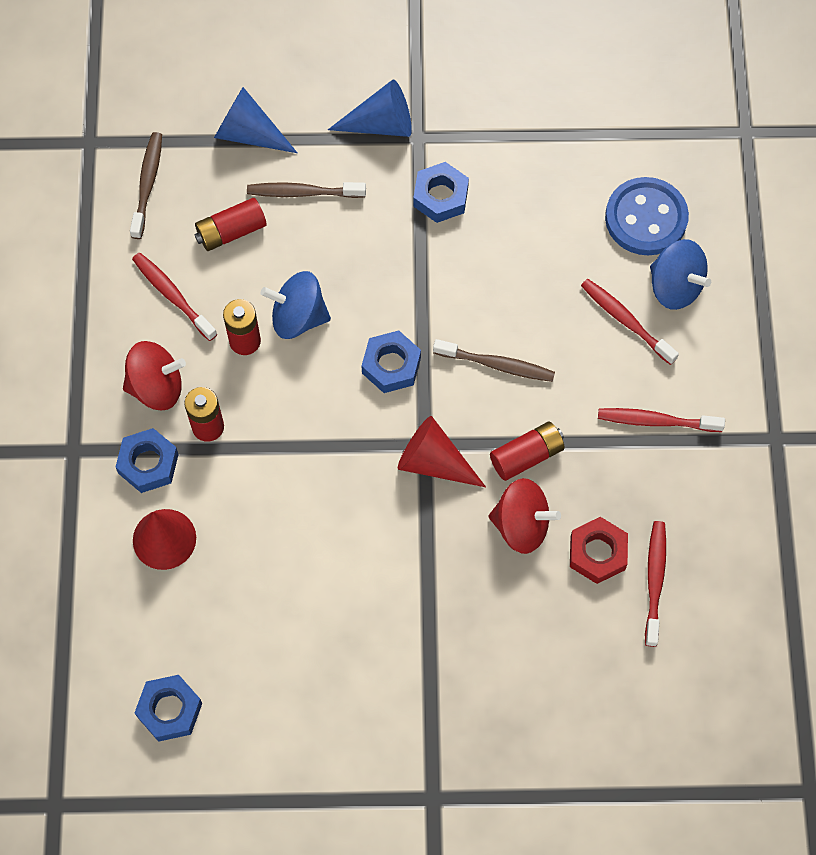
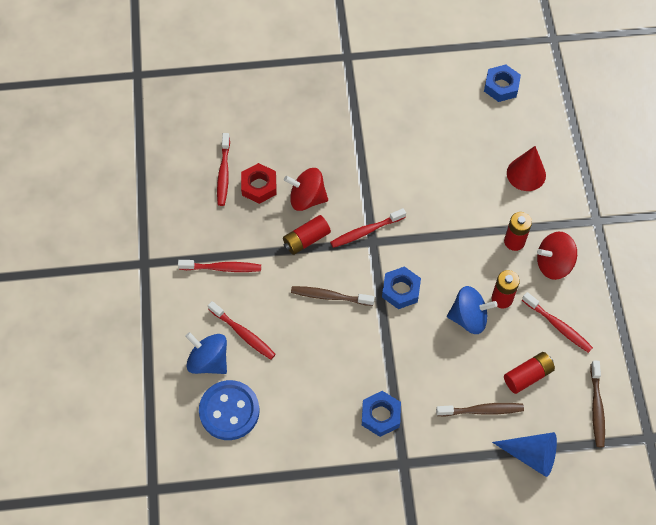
camera: 175 degrees right, 5 degrees down
(148, 463) = (547, 216): blue nut -> none
(381, 124) = (432, 472): blue cone -> none
(433, 462) = (366, 231): red cone -> red toothbrush

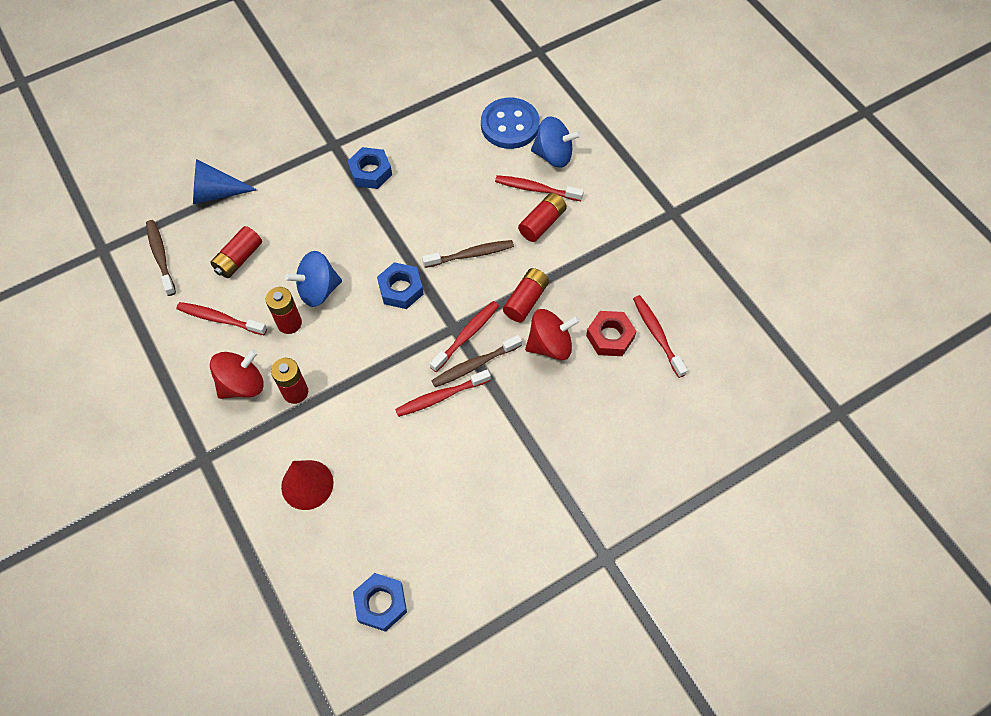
camera: 155 degrees right, 0 degrees up
(222, 268) = (593, 238): red toothbrush -> red toothbrush (440, 397)
(256, 299) = (542, 223): none -> red battery
(482, 410) = (275, 212): brown toothbrush -> brown toothbrush (474, 365)

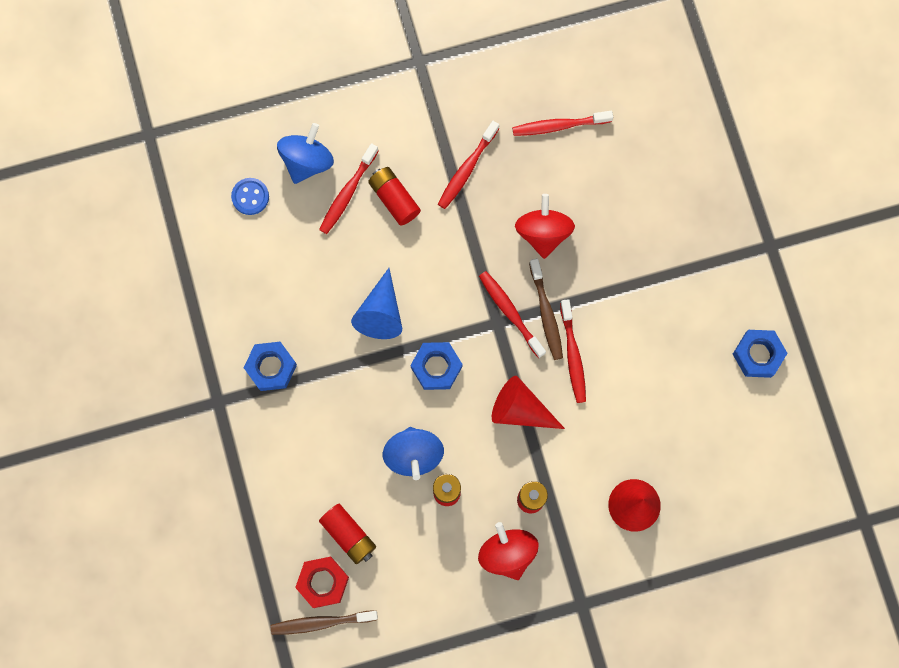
camera: 75 degrees left, 15 degrees up
(215, 193) = (249, 549): blue cone -> blue cone (381, 313)
(220, 319) = (421, 566): red toothbrush -> red toothbrush (467, 169)
(378, 364) = (520, 409): none -> red cone
(381, 603) = (767, 457): blue nut -> blue nut (758, 355)
(471, 255) = (413, 284): brown toothbrush -> none
(510, 125) = (250, 197): blue button -> blue button, size x0.54
(526, 300) = (485, 242): red battery -> none
(610, 337) = (549, 172): red nut -> red nut (323, 582)

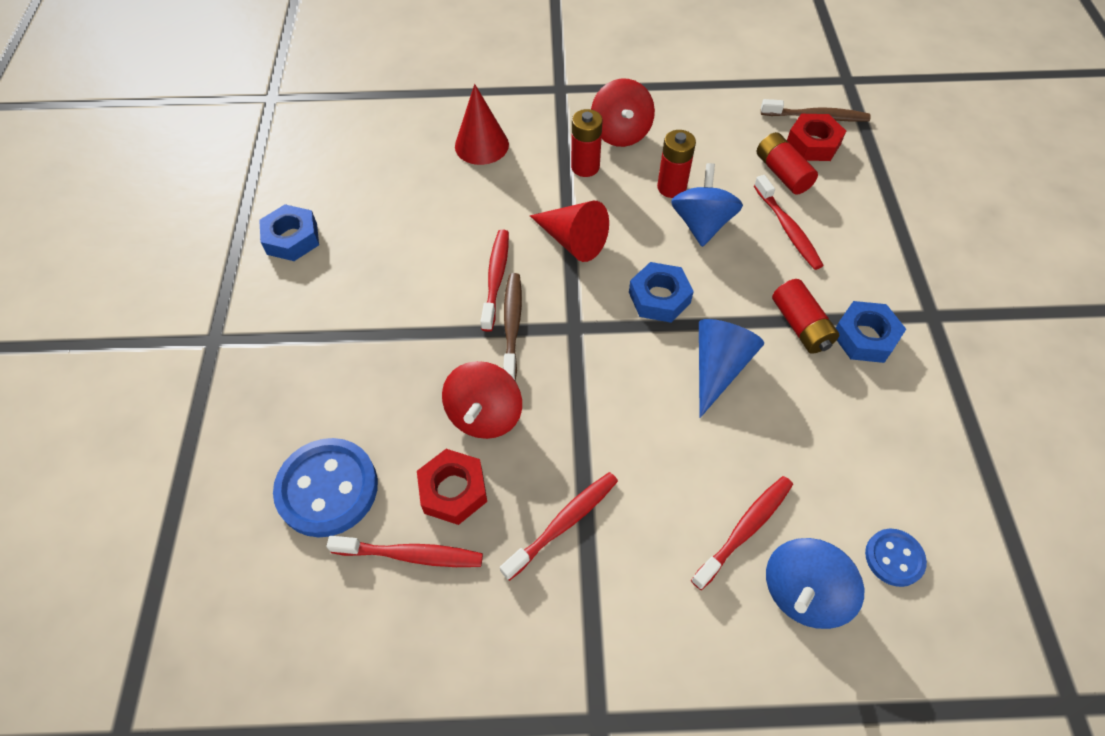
camera: 165 degrees left, 20 degrees down
(394, 199) = (677, 505): red battery -> red battery (800, 326)
(510, 312) = (555, 335): red toothbrush -> red toothbrush (787, 229)
(546, 173) = (453, 490): none -> red nut
(631, 154) = (327, 489): none -> blue button

